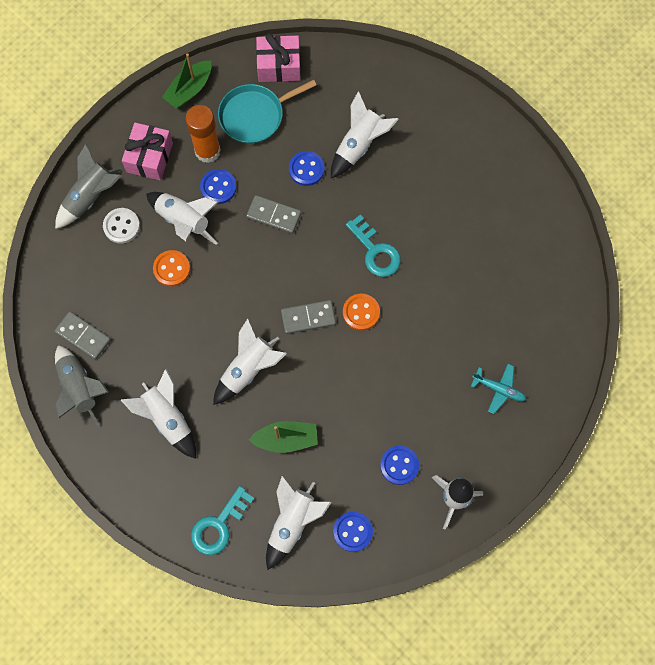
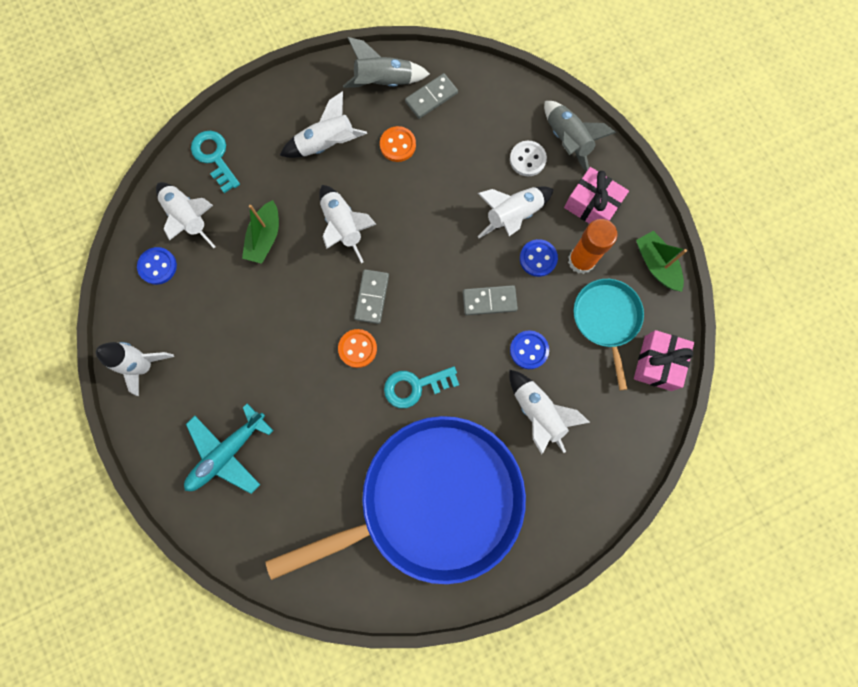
camera: 110 degrees right, 5 degrees up
(172, 269) = (468, 190): orange button -> orange button (398, 145)
(274, 215) = (489, 301): grey domino -> grey domino turned 45 degrees clockwise
(399, 465) = (197, 329): blue button -> none
(466, 204) = (433, 501): none -> blue pan
(499, 389) = (227, 453): turquoise plane -> turquoise plane, size x1.71

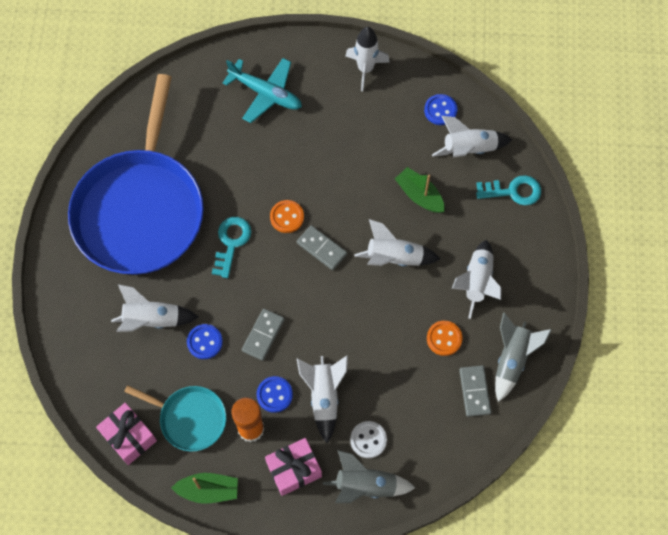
camera: 120 degrees right, 10 degrees down
(227, 453) = (266, 93): turquoise plane -> turquoise plane turned 135 degrees clockwise

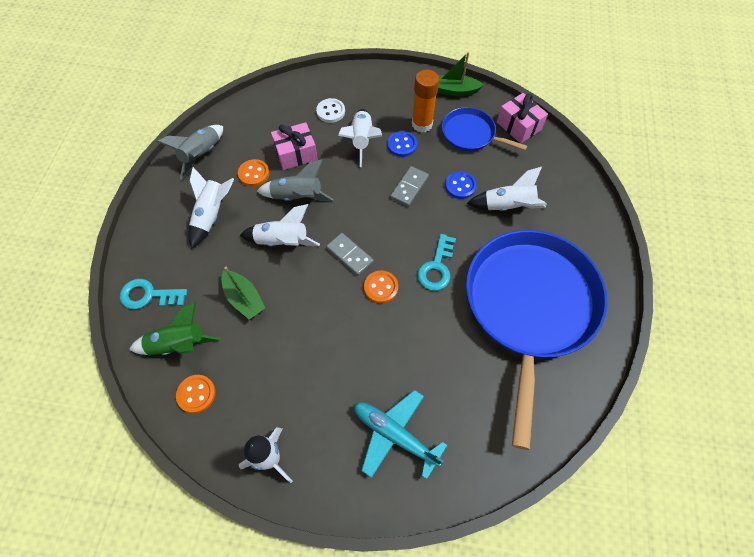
camera: 175 degrees left, 5 degrees down
(190, 418) = (471, 134): turquoise pan -> blue pan
(294, 469) = (390, 98): pink gift -> pink gift (296, 153)
(365, 486) = (337, 85): grey rocket -> grey rocket (297, 197)
(440, 110) = (196, 394): blue button -> orange button
(469, 149) = (178, 344): white rocket -> green rocket
(475, 391) = (239, 136): grey domino -> none

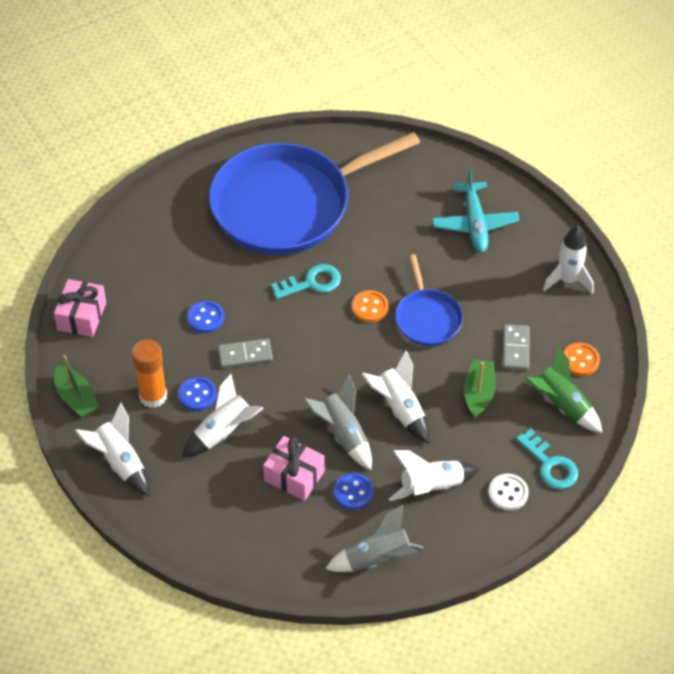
camera: 130 degrees left, 10 degrees down
(254, 174) = (353, 492): orange button -> blue button
(330, 111) = (209, 488): white button -> white button (508, 493)
(350, 255) = (362, 350): grey domino -> grey domino (515, 349)
(471, 134) = (129, 348): blue pan -> blue pan (427, 318)
(508, 206) = (196, 271): white rocket -> white rocket (120, 462)

